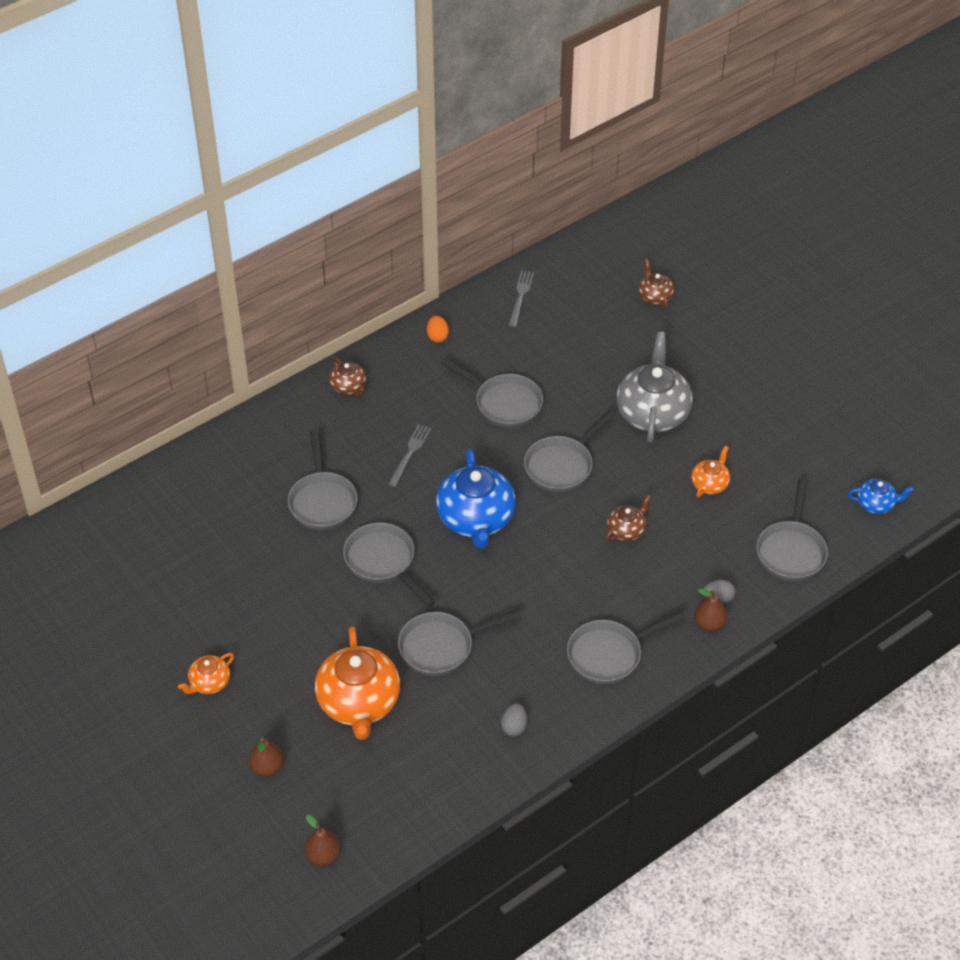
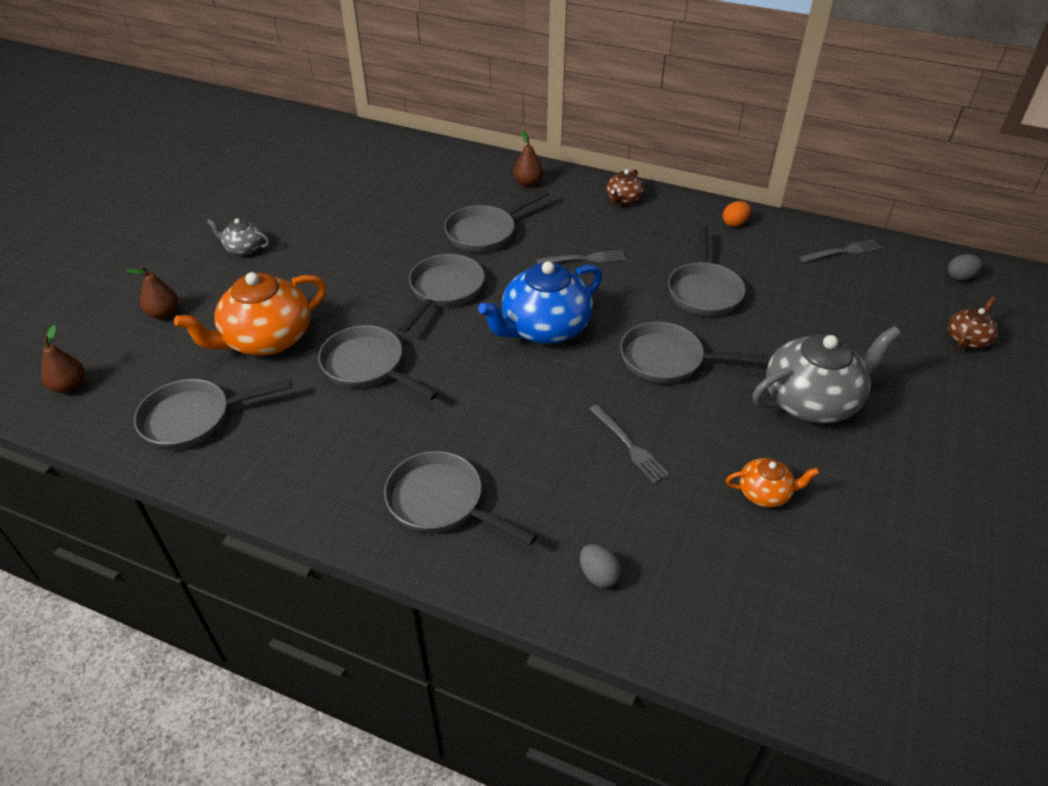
camera: 60 degrees right, 5 degrees down
(209, 683) = (244, 248): orange teapot -> grey teapot
(514, 727) = (293, 461): grey egg -> grey egg (960, 277)
(626, 530) = (629, 445): brown teapot -> grey fork
(709, 624) = (553, 583): brown pear -> brown pear (528, 183)
(791, 551) = (741, 626): grey pan -> grey pan (194, 419)
(876, 504) = (916, 701): blue teapot -> none

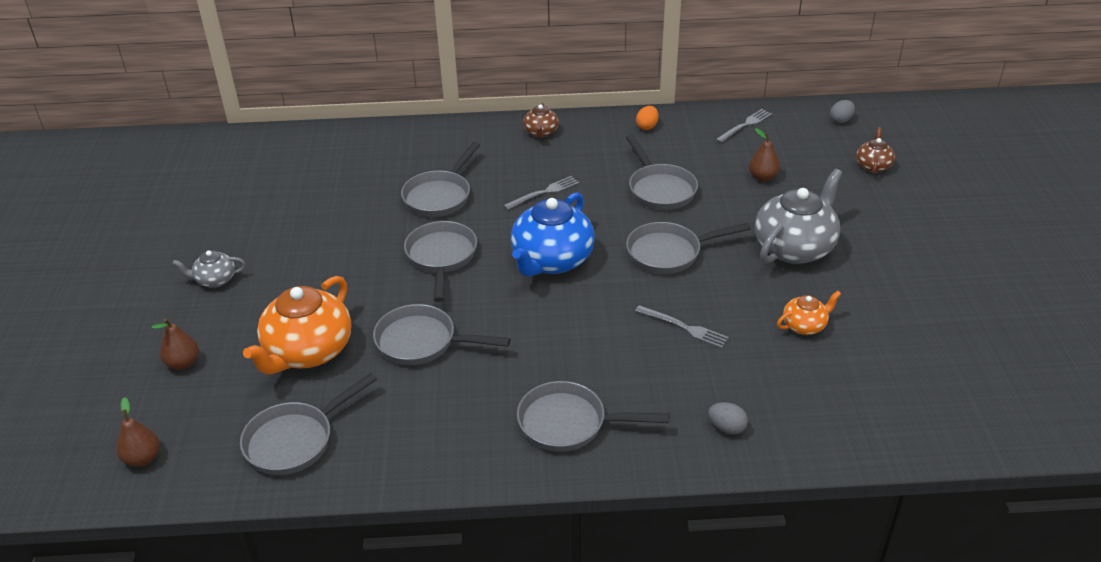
camera: 25 degrees left, 5 degrees down
(528, 183) = (446, 141): brown pear -> brown pear (762, 177)

